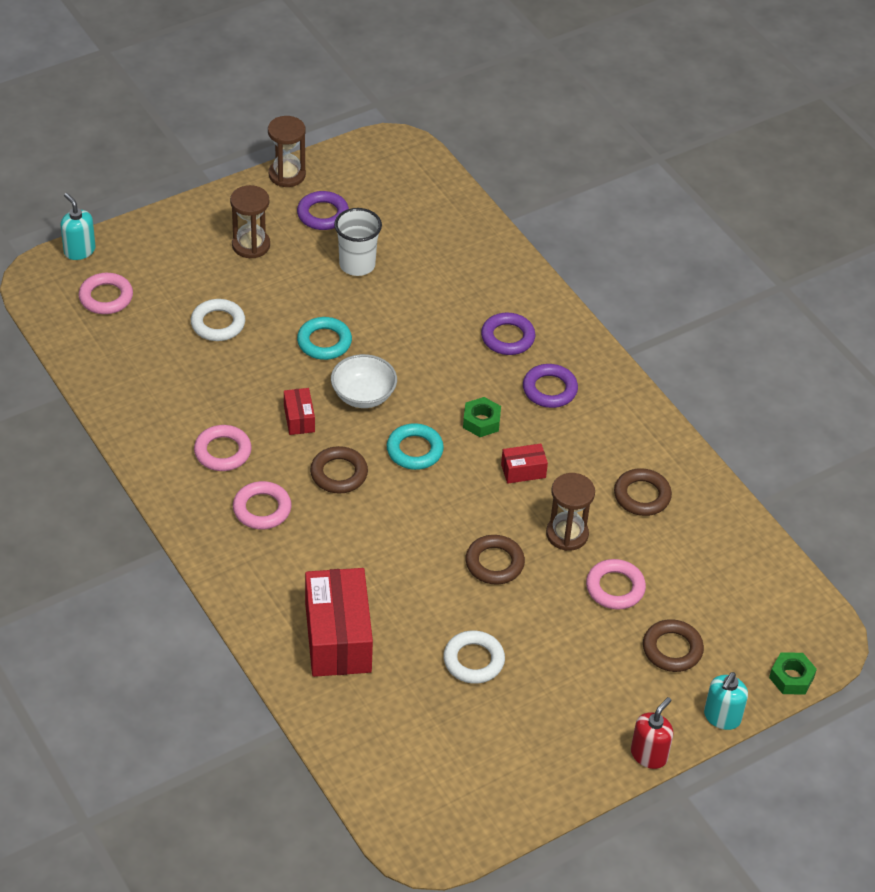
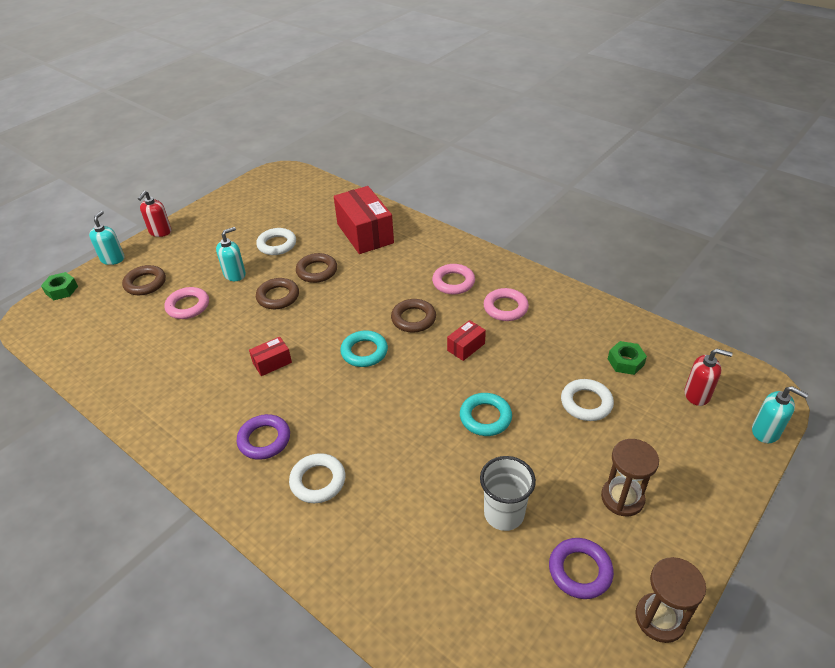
camera: 165 degrees right, 5 degrees down
(106, 297) = (697, 394): pink ring -> red soap dispenser
(299, 419) = (466, 347): red box -> red box turned 75 degrees clockwise
(363, 395) = (426, 381): white bowl -> none
(481, 421) = (318, 391): green nut -> green nut (625, 362)
(507, 337) = (318, 481): purple ring -> white ring
(545, 622) = (235, 274): none -> turquoise soap dispenser
(567, 534) = (228, 329): brown hourglass -> none
(642, 496) = (170, 373): brown ring -> brown ring (317, 271)

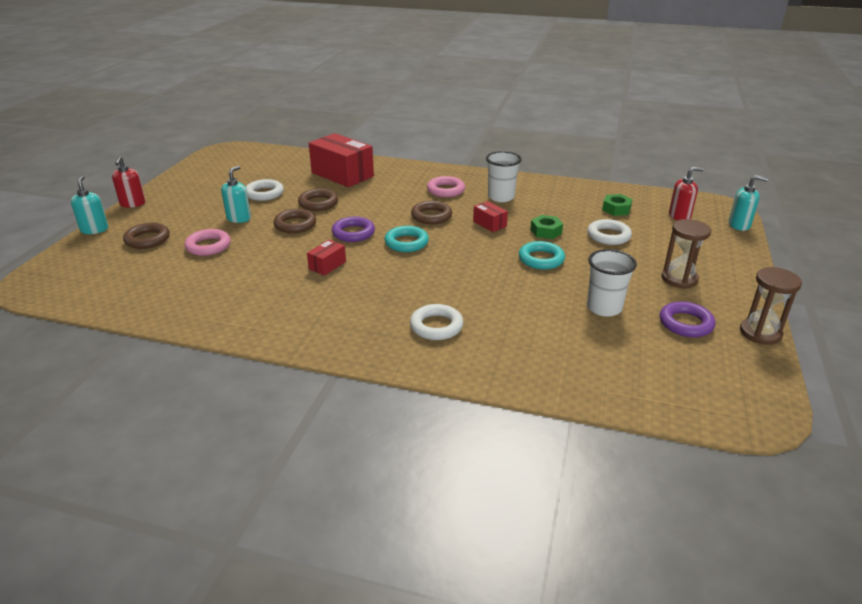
camera: 25 degrees left, 10 degrees down
(61, 290) = (52, 260): green nut -> green nut (546, 231)
(264, 440) = (364, 313): purple ring -> purple ring (353, 233)
(466, 347) = (489, 224): red box -> red box turned 60 degrees counterclockwise
(505, 308) = (501, 197): pink ring -> white cup

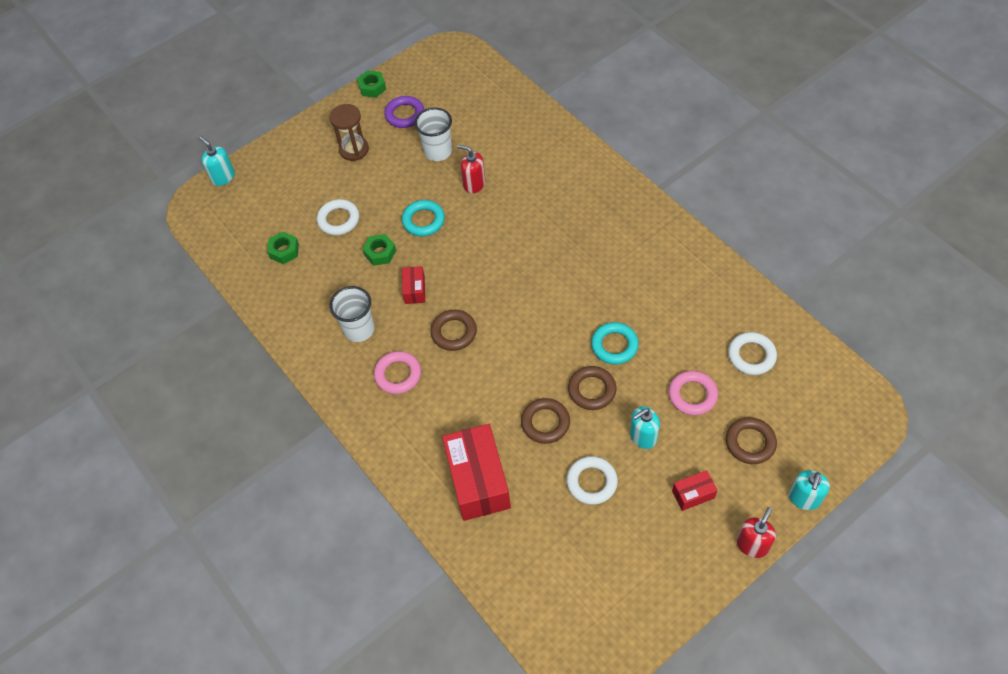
camera: 140 degrees left, 25 degrees up
(327, 265) = (599, 304): red box -> red box (693, 494)
(353, 233) = (546, 343): purple ring -> none
(406, 243) = (510, 301): turquoise ring -> turquoise ring (614, 345)
(436, 326) = (564, 192): white ring -> white ring (751, 356)
(679, 216) = (249, 213): red soap dispenser -> red soap dispenser (474, 184)
(760, 333) = (372, 87): brown hourglass -> green nut

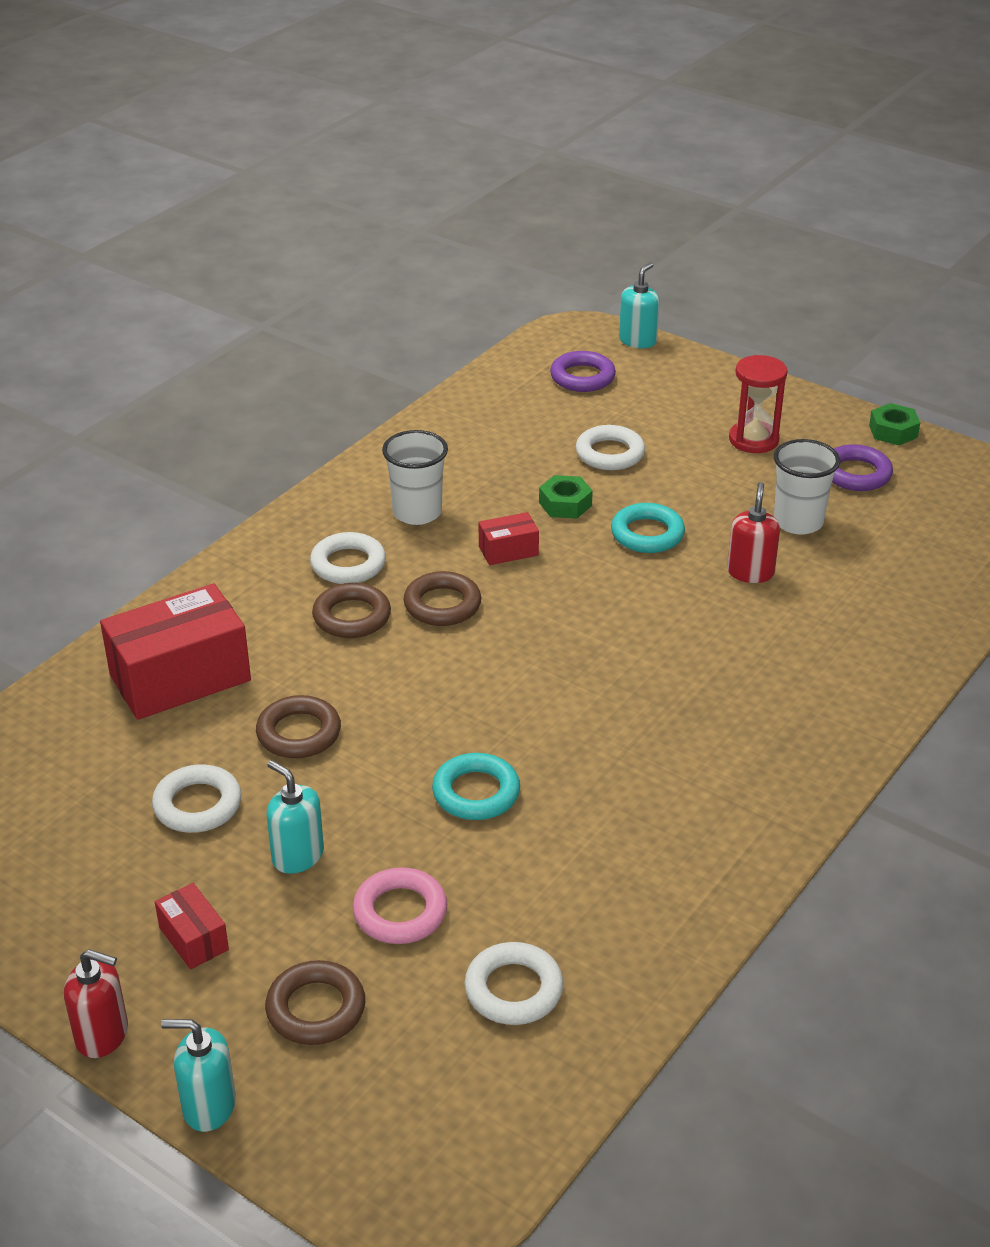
camera: 70 degrees right, 20 degrees down
(250, 214) = (582, 377): none -> purple ring
(284, 251) = (531, 418): green nut -> none
(354, 149) = (753, 440): brown hourglass -> red hourglass
(398, 374) = (348, 564): pink ring -> white ring
(592, 390) = (376, 778): brown ring -> brown ring (352, 617)

